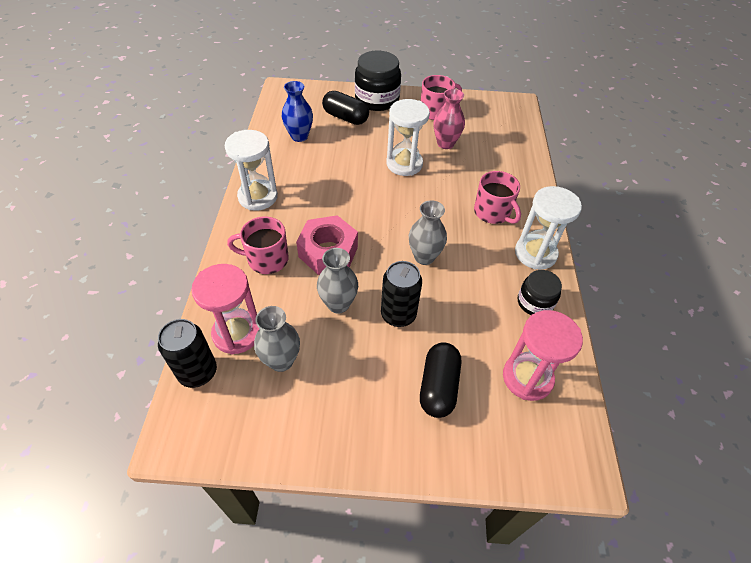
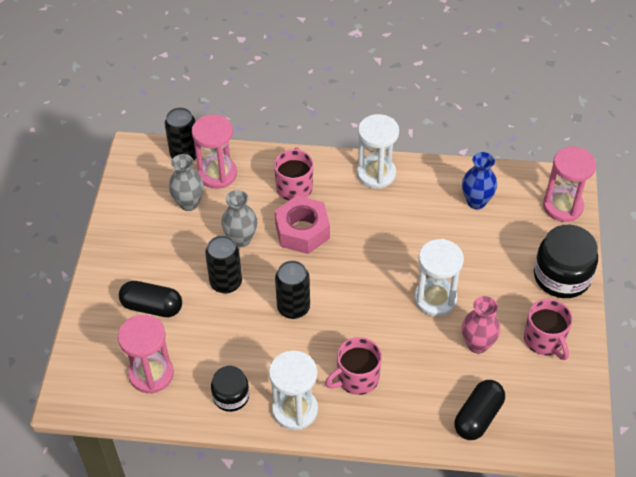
camera: 95 degrees right, 0 degrees up
(308, 93) = (562, 206): none -> pink hourglass
(345, 117) = (518, 244): black capsule -> black capsule (478, 417)
(424, 257) = (293, 308): grey vase -> black can

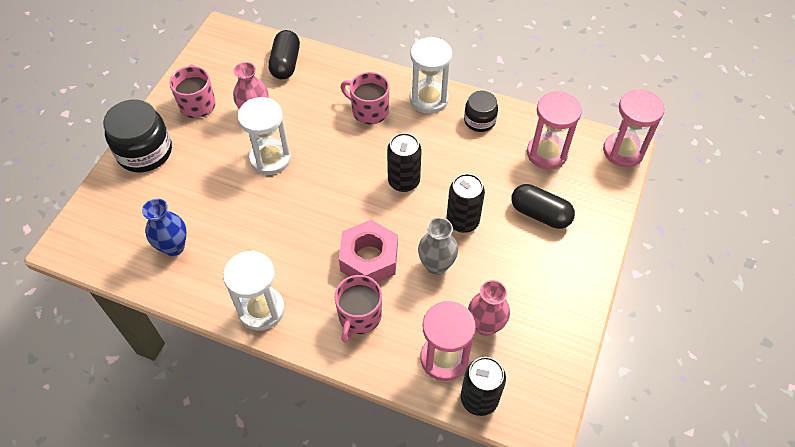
camera: 165 degrees left, 5 degrees up
(189, 203) = (485, 325): grey vase -> pink vase
(356, 378) = (369, 111): pink mug -> pink mug turned 135 degrees counterclockwise
(478, 417) = (286, 63): black capsule -> black capsule turned 45 degrees counterclockwise
(562, 206) = (92, 219): pink hourglass -> pink hourglass (623, 151)

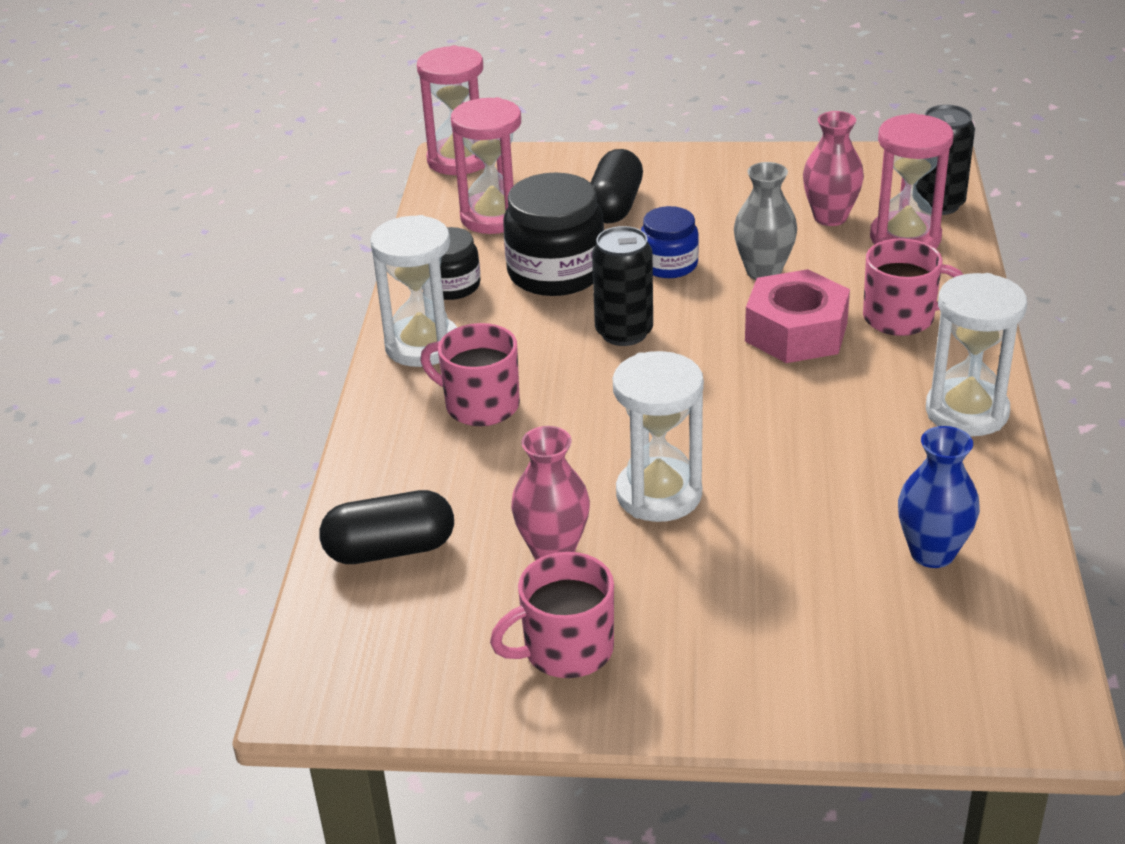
camera: 105 degrees left, 20 degrees down
(145, 152) = (742, 686): black jar -> black jar (556, 272)
(369, 111) = (480, 405): pink mug -> pink mug turned 105 degrees clockwise
(462, 221) = (669, 264): black can -> blue jar

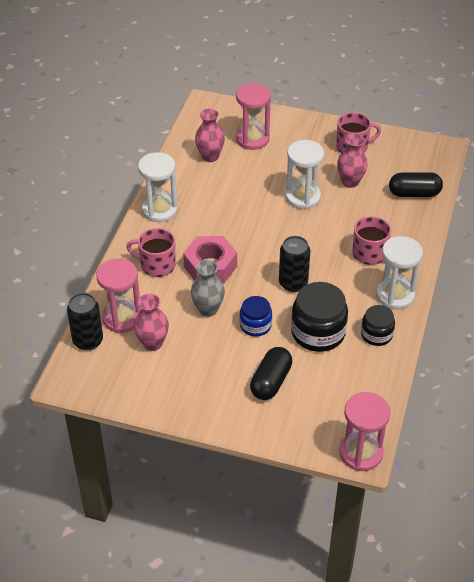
camera: 170 degrees left, 10 degrees up
(494, 217) = (345, 388): pink hourglass -> pink hourglass (252, 139)
(932, 553) = (210, 156): blue vase -> pink vase

